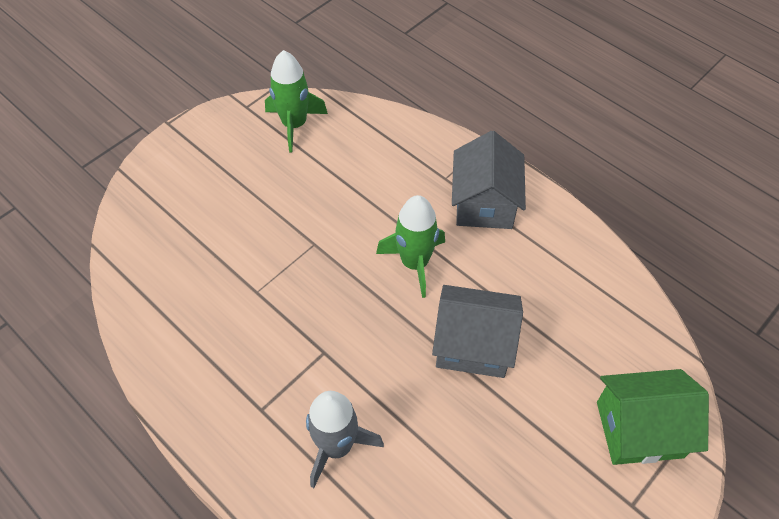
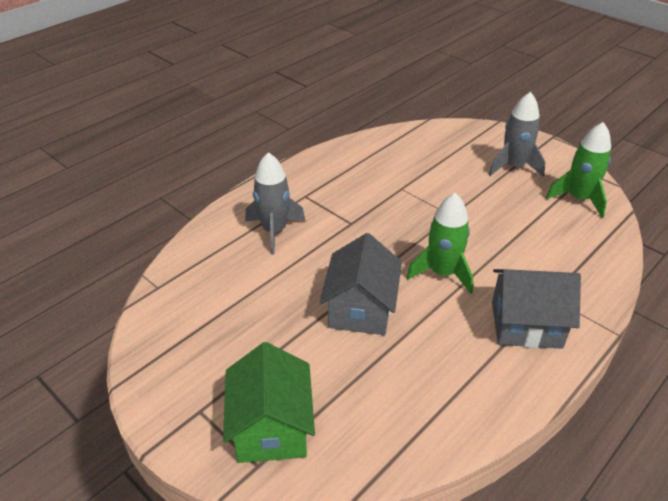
camera: 90 degrees right, 15 degrees down
(226, 170) = (513, 166): none -> grey rocket

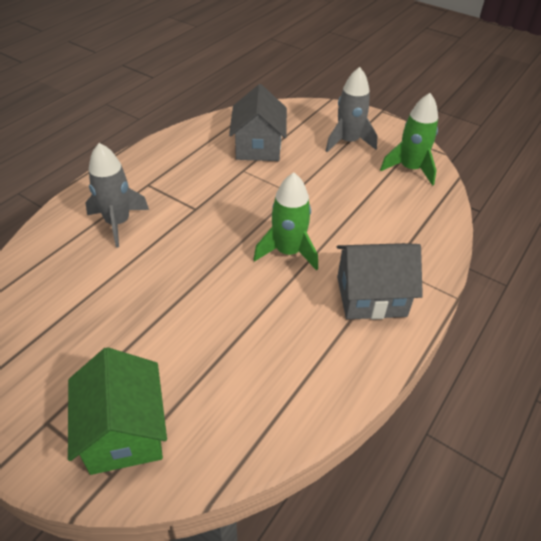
camera: 10 degrees left, 5 degrees up
(361, 309) = (210, 296): grey house -> grey house (258, 146)

